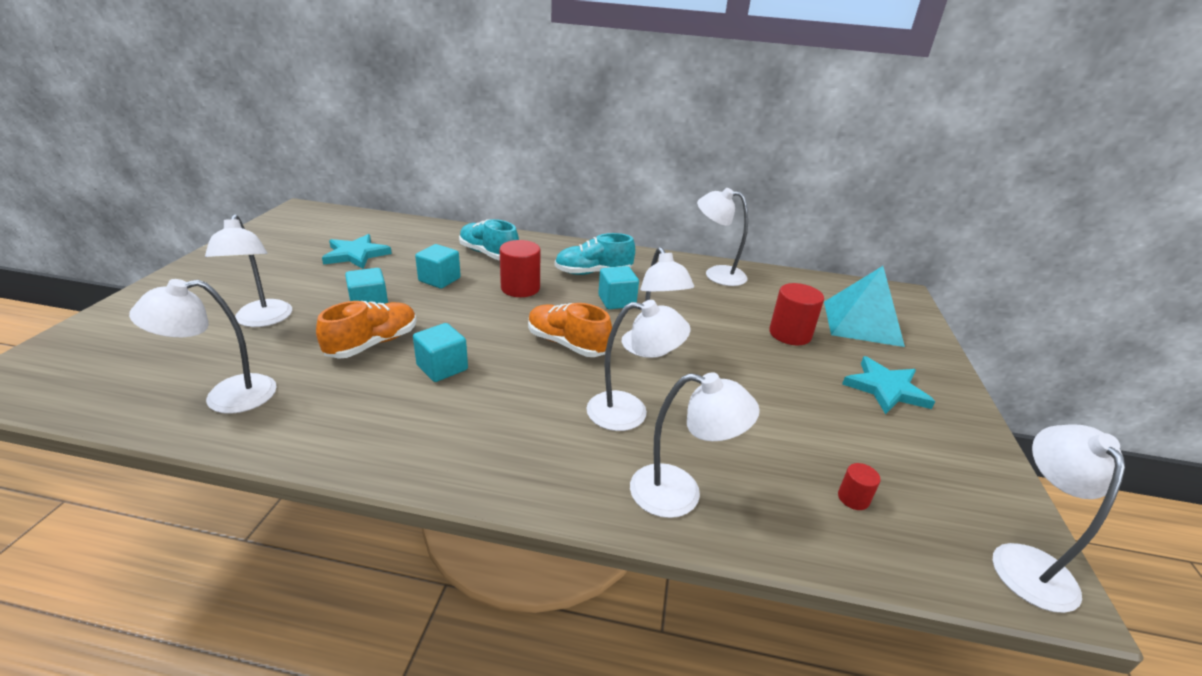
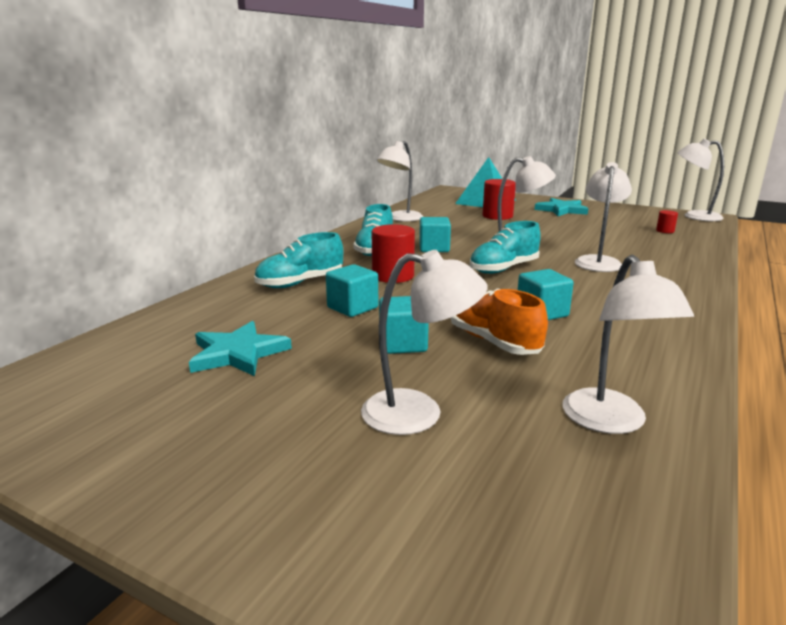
camera: 70 degrees left, 10 degrees down
(567, 344) = (503, 269): orange shoe -> turquoise shoe
(680, 494) = (679, 260): white lamp -> none

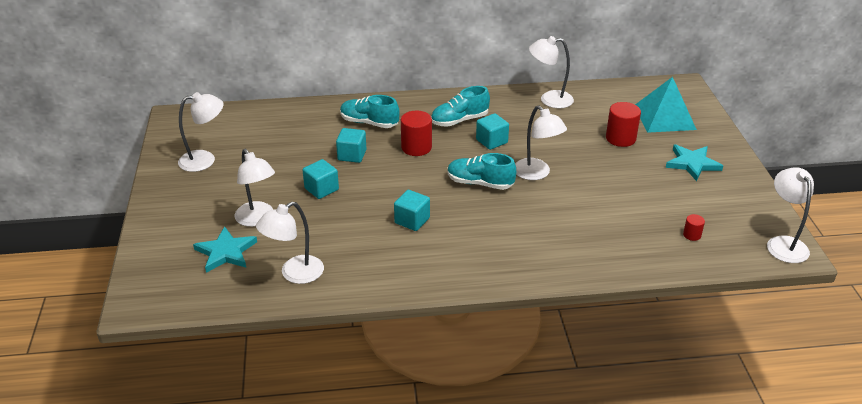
camera: 55 degrees right, 15 degrees up
(238, 353) = (268, 149): turquoise star -> turquoise star (226, 252)
(494, 342) = (352, 216): orange shoe -> none
(598, 261) = (547, 218): white lamp -> white lamp (205, 160)

